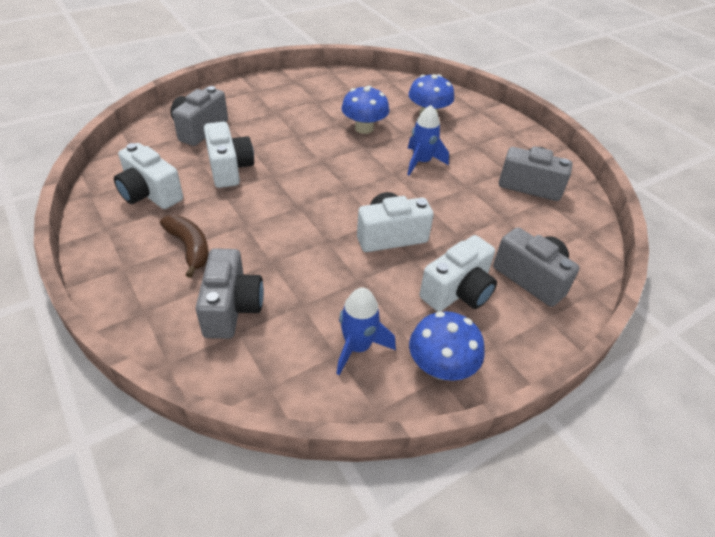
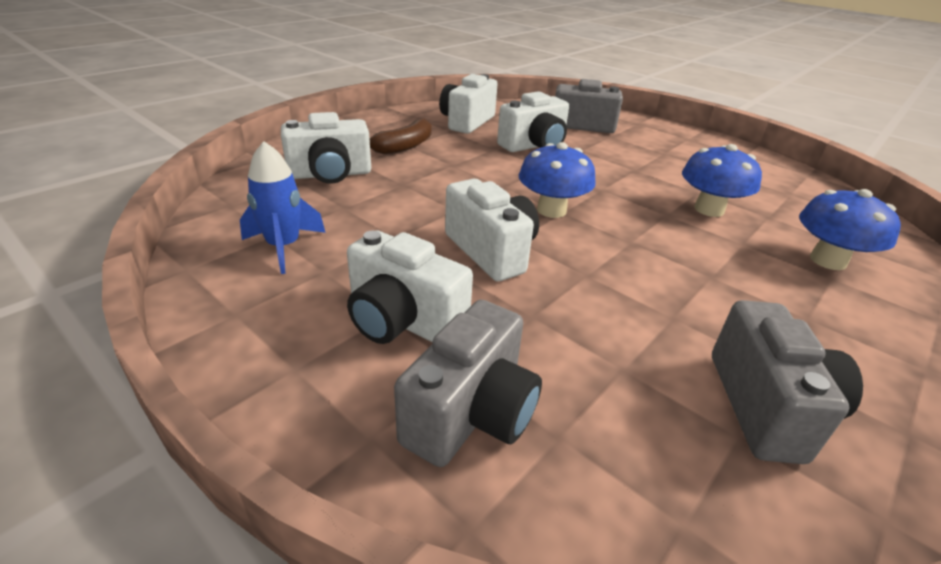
camera: 75 degrees right, 10 degrees down
(232, 308) = (330, 174): grey camera -> white camera
(421, 162) = (686, 264): blue rocket -> none
(441, 367) = (251, 313): blue mushroom -> blue mushroom (551, 210)

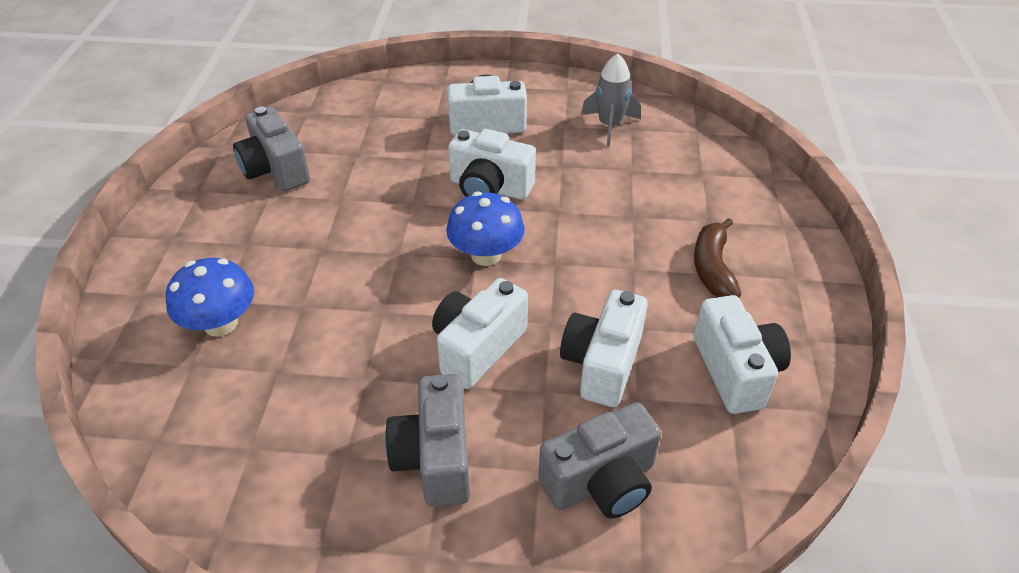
camera: 145 degrees right, 10 degrees up
(284, 247) = (609, 126): blue rocket -> grey rocket
(330, 174) = (697, 193): white camera -> white camera (477, 347)
(471, 413) = (413, 106): grey camera -> grey camera (435, 458)
(709, 209) = (343, 345): blue mushroom -> none

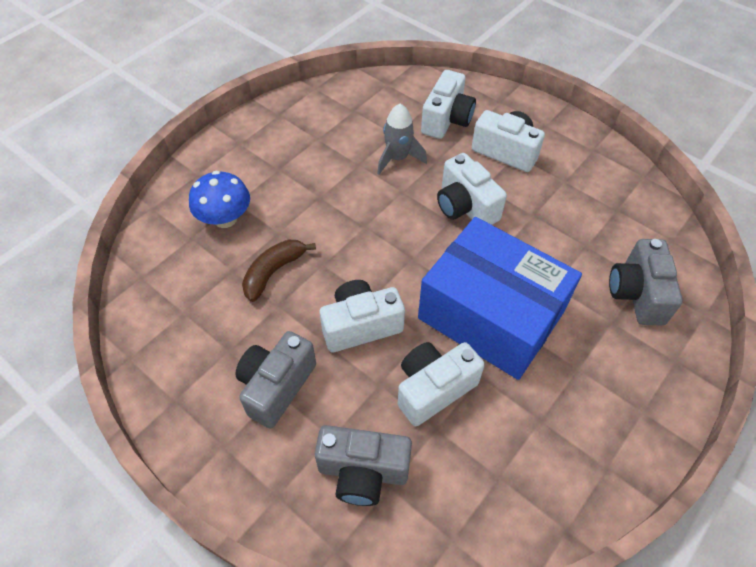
camera: 35 degrees right, 10 degrees up
(275, 170) = (334, 121): grey camera -> grey camera (637, 294)
(486, 255) = (421, 259): blue mushroom -> none
(598, 270) = (491, 315): none -> blue box
(609, 126) = (601, 199): grey rocket -> grey rocket (398, 158)
(712, 268) = (581, 363): brown banana -> brown banana (273, 272)
(736, 371) = (526, 455): white camera -> white camera (447, 120)

